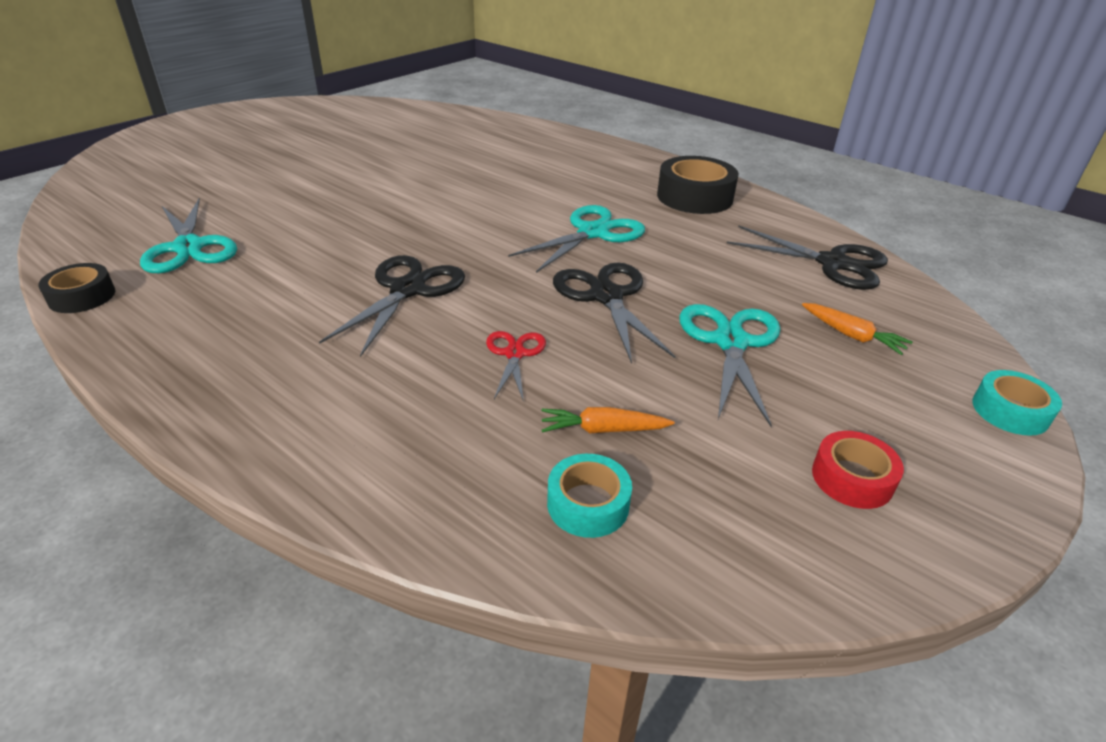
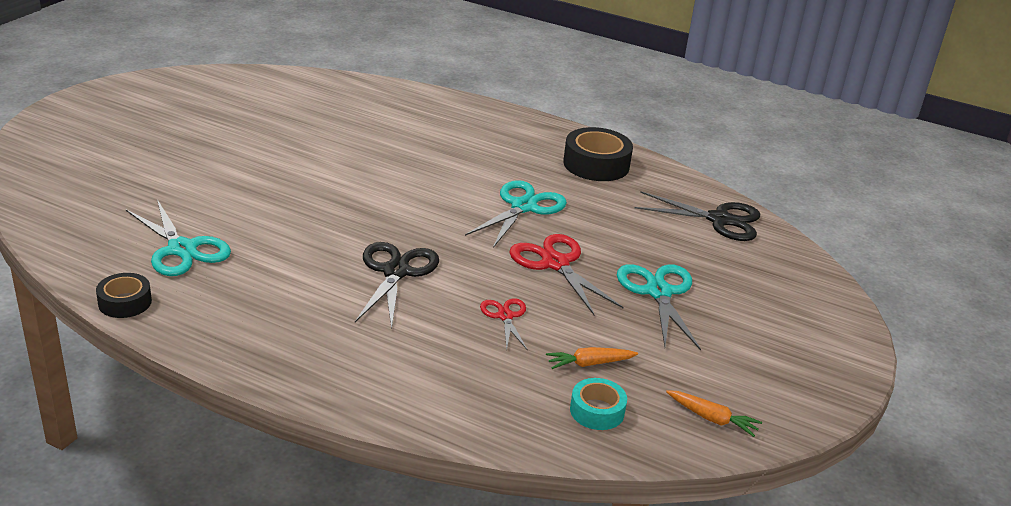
camera: 15 degrees left, 5 degrees down
(606, 296) = (555, 263): black scissors -> red scissors
(852, 335) = (743, 279): orange carrot -> orange carrot (712, 419)
(852, 478) = (757, 377): red tape -> none
(1010, 411) = (851, 323): turquoise tape -> none

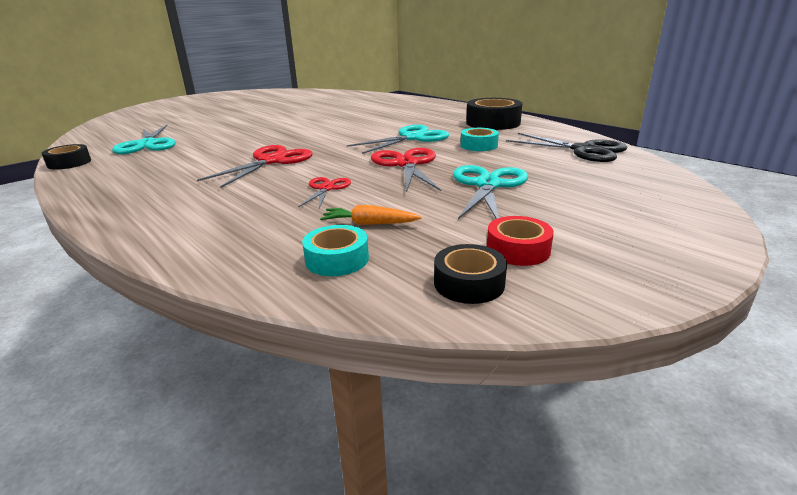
camera: 25 degrees right, 5 degrees down
(396, 272) = (271, 161): black scissors -> red scissors
(609, 218) = (479, 145): none -> turquoise tape
(712, 419) = (469, 283): orange carrot -> black tape
(728, 377) = (518, 249): none -> red tape

